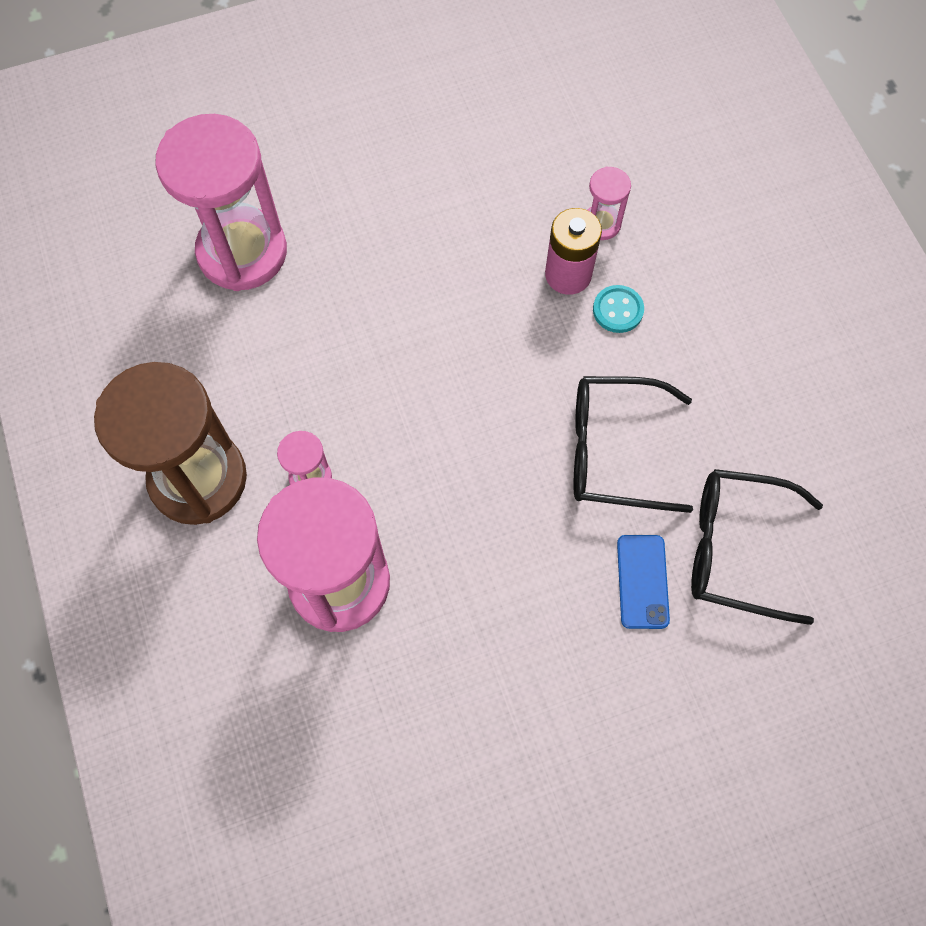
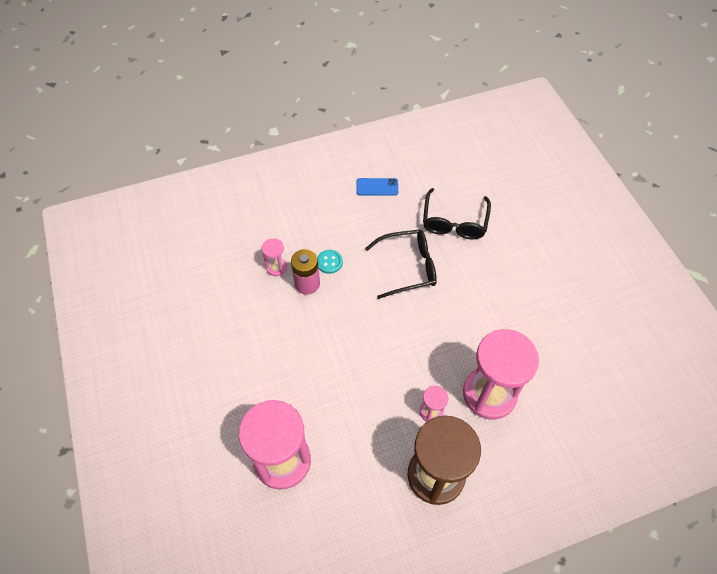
camera: 90 degrees left, 10 degrees down
(614, 450) = (408, 267): black glasses -> black glasses turned 105 degrees counterclockwise
(642, 581) = (474, 259): blue phone -> blue phone (377, 187)

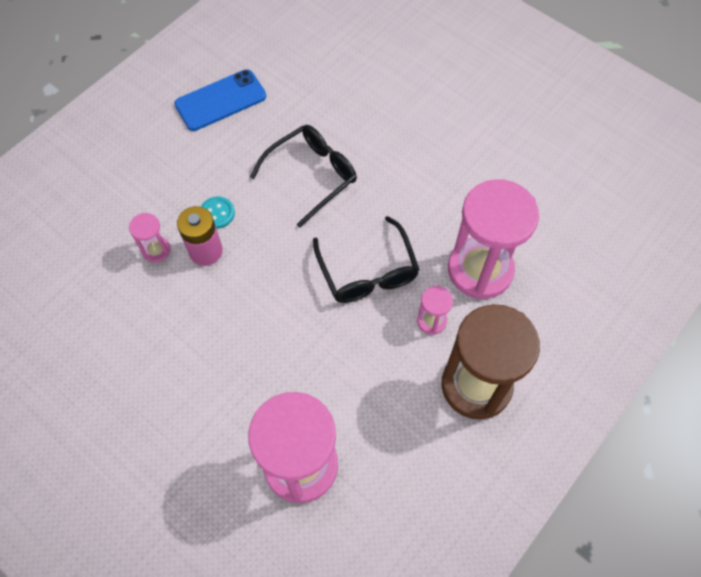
camera: 30 degrees left, 5 degrees up
(377, 187) = (220, 100): blue phone -> blue phone, size x1.57
(454, 222) = (333, 101): black glasses -> black glasses (367, 271)

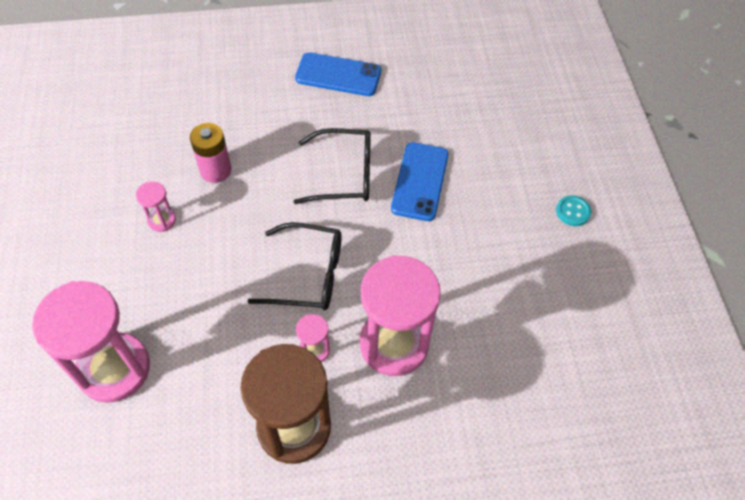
camera: 40 degrees right, 5 degrees down
(156, 250) = (186, 144): pink hourglass -> pink hourglass (162, 220)
(217, 213) = (251, 150): turquoise button -> turquoise button (573, 212)
(367, 271) = (308, 274): black glasses -> black glasses turned 105 degrees counterclockwise
(373, 138) = (420, 181): none -> blue phone

